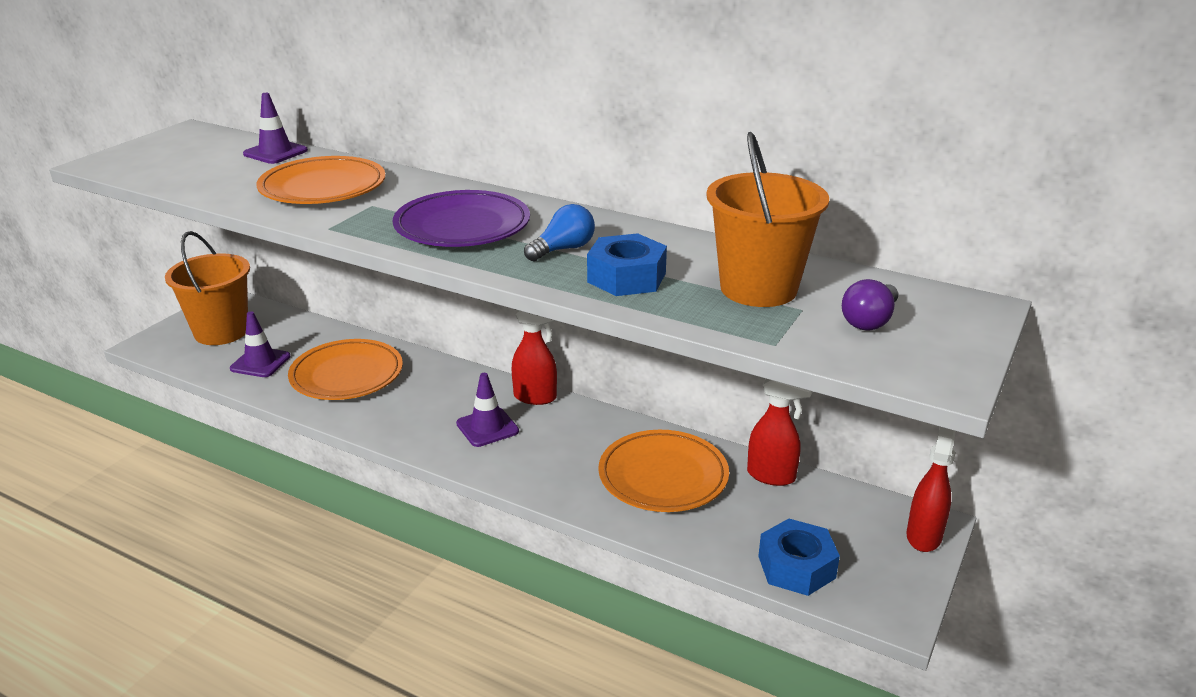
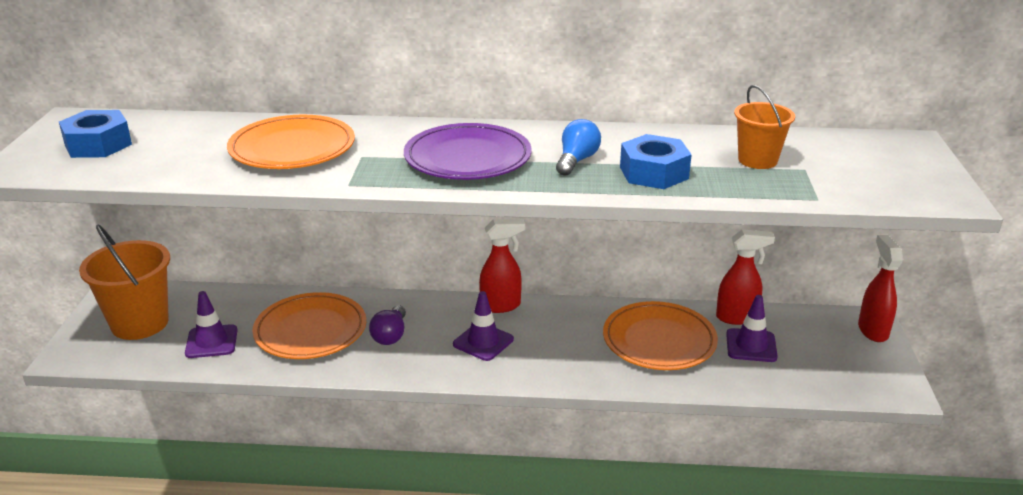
camera: 25 degrees left, 0 degrees up
(275, 152) = (198, 125): purple traffic cone -> purple traffic cone (751, 346)
(758, 288) = (757, 160): orange bucket -> orange bucket, size x0.61
(796, 567) = (810, 379): blue nut -> blue nut (98, 144)
(869, 321) = (857, 167): purple light bulb -> purple light bulb (390, 335)

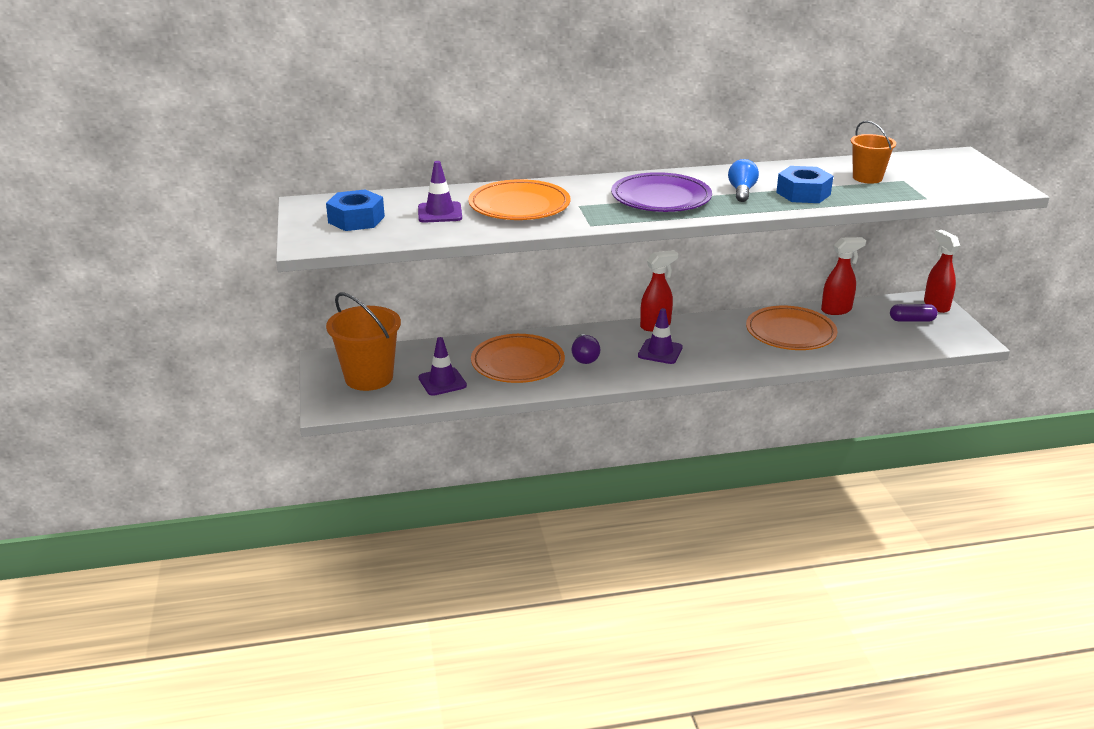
camera: 15 degrees left, 0 degrees up
(751, 346) = (858, 327): purple traffic cone -> purple traffic cone (440, 213)
(828, 347) = (912, 320): none -> purple capsule

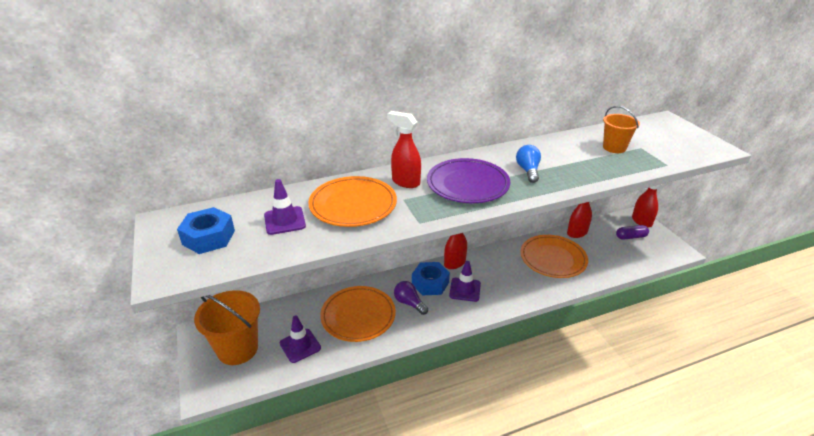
camera: 10 degrees left, 5 degrees up
(584, 357) = (409, 303): purple light bulb -> purple light bulb turned 150 degrees clockwise
(586, 191) = (405, 182): none -> red spray bottle
(803, 193) = (575, 168): blue nut -> blue nut (430, 283)

